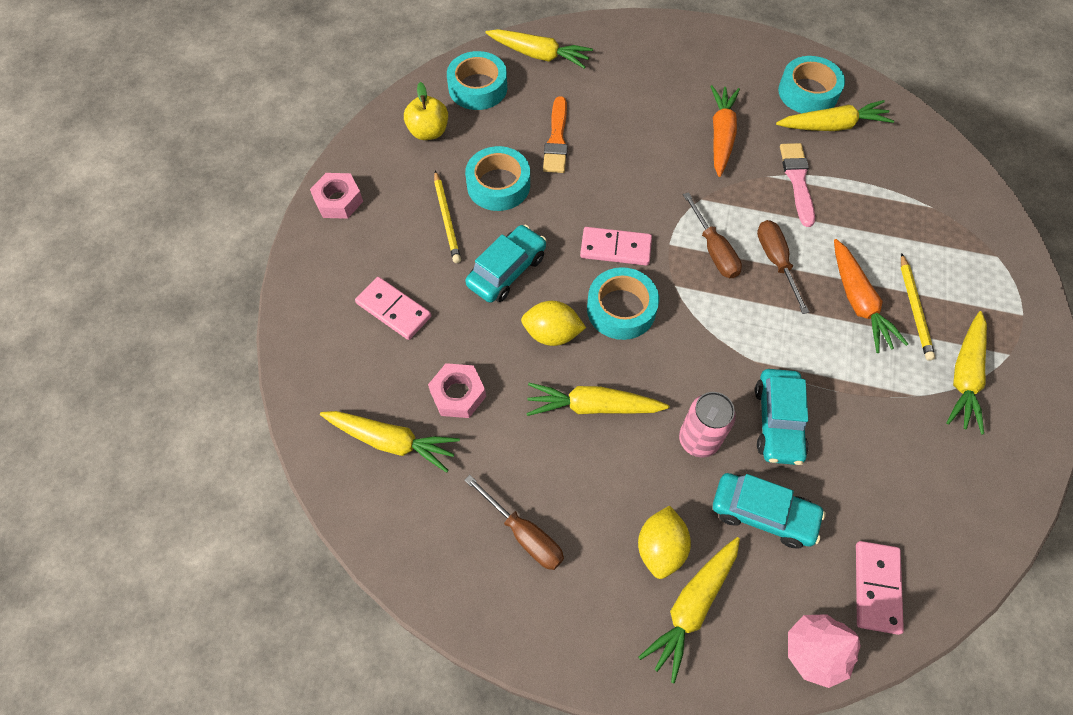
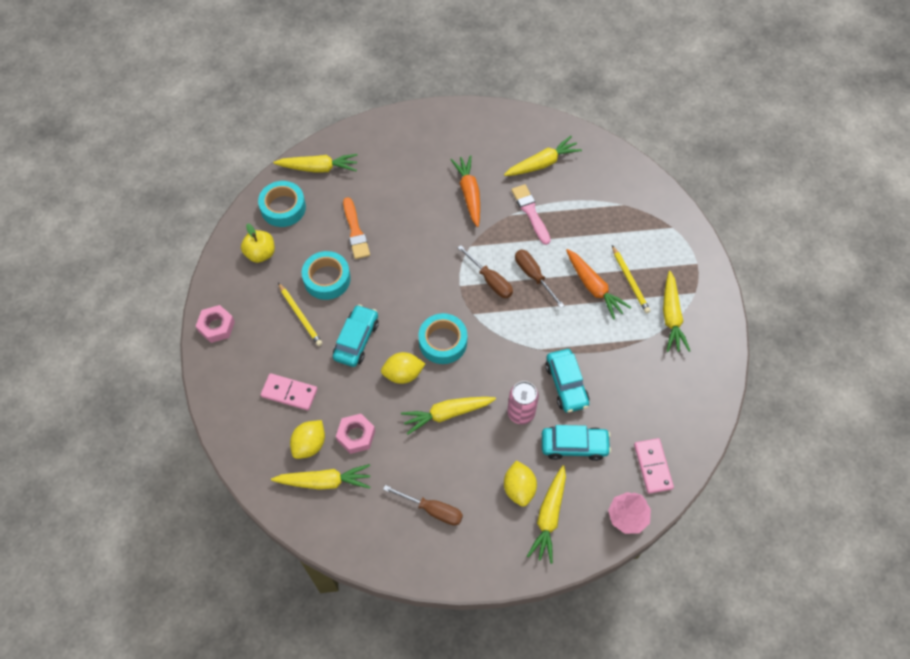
camera: 20 degrees left, 0 degrees up
(392, 385) = (309, 444): none -> yellow lemon
(615, 248) = (424, 300): pink domino -> none
(808, 92) = (518, 142): turquoise tape -> none

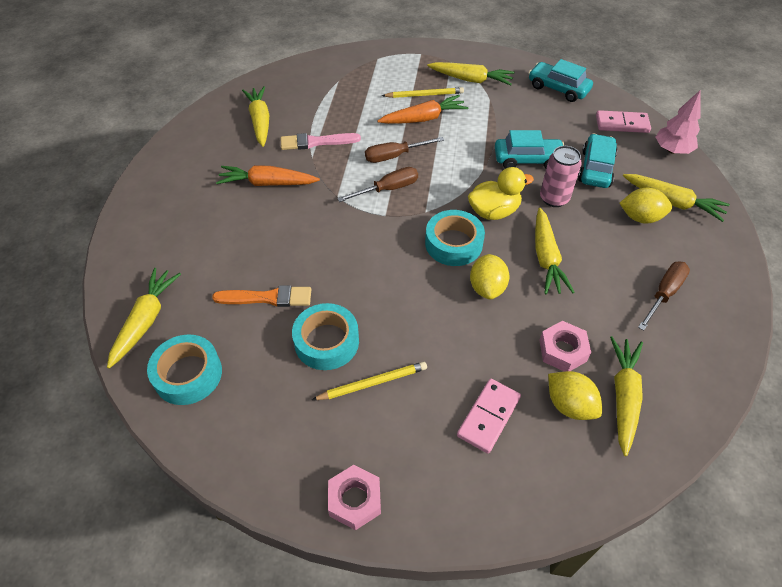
camera: 75 degrees left, 10 degrees down
(260, 253) = (251, 417): yellow apple -> none
(356, 340) = (428, 326): turquoise car -> turquoise car (558, 88)
(489, 366) = (493, 211): none -> yellow duck

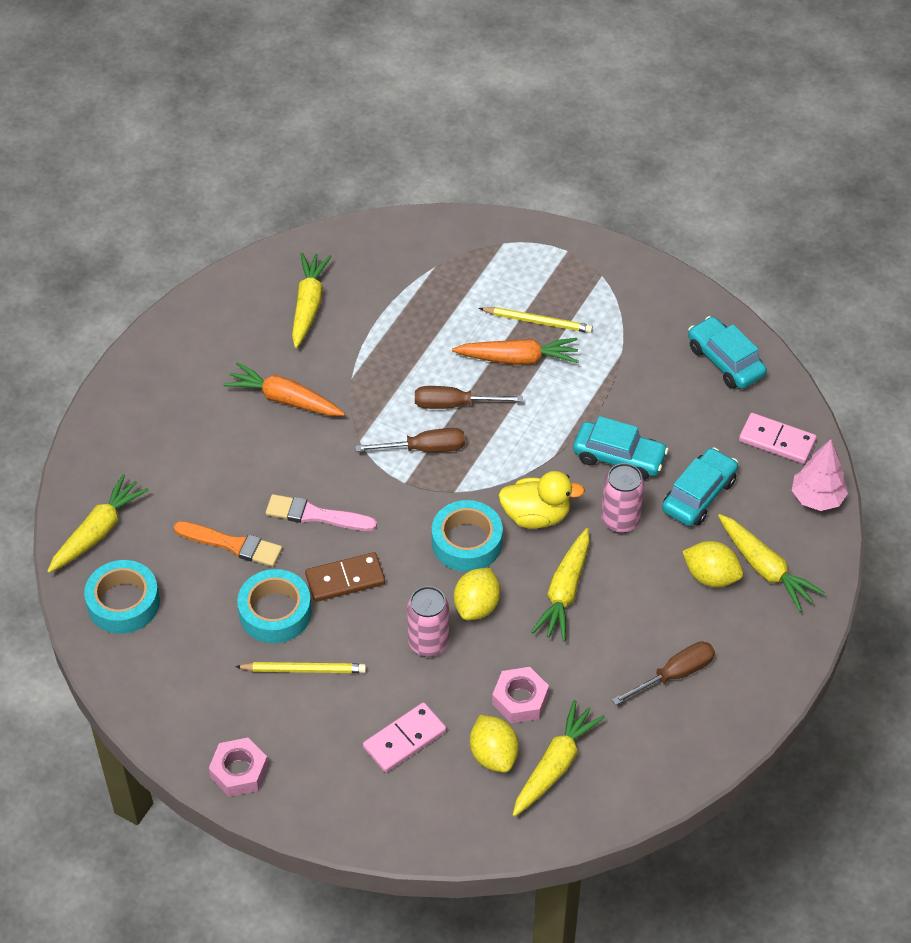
camera: 20 degrees right, 0 degrees up
(316, 142) = (366, 356): pink brush -> pink brush (316, 515)
(373, 298) = (345, 579): none -> brown domino
(465, 328) = (428, 643): none -> pink can
(471, 80) = (613, 314): yellow carrot -> none

